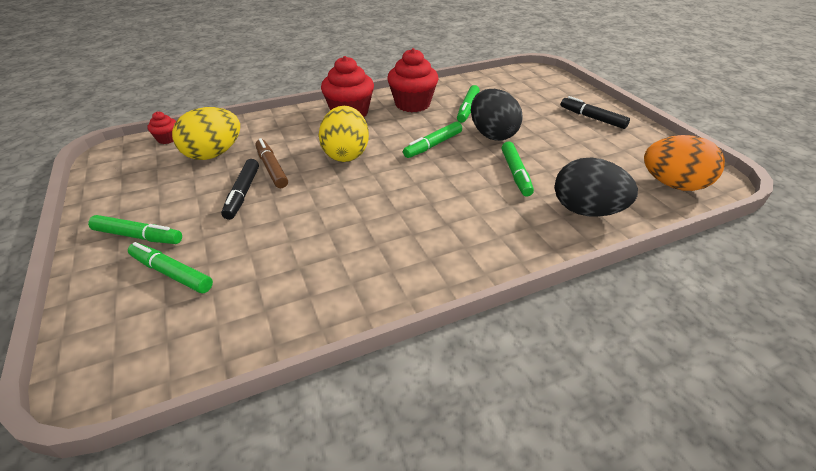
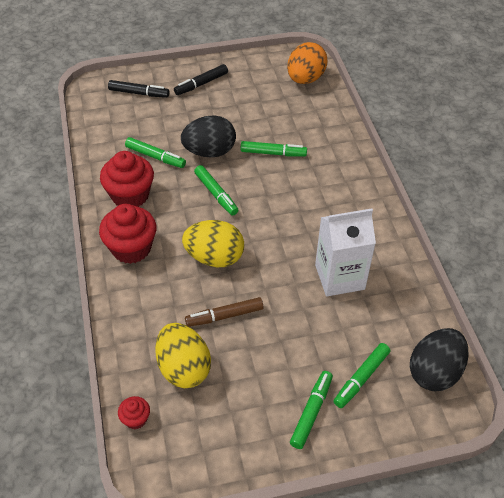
camera: 80 degrees left, 10 degrees up
(243, 193) = (262, 337): black marker -> black marker (139, 93)
(329, 243) = (339, 277): none -> white carton
(586, 211) = (326, 130): black egg -> black egg (434, 372)

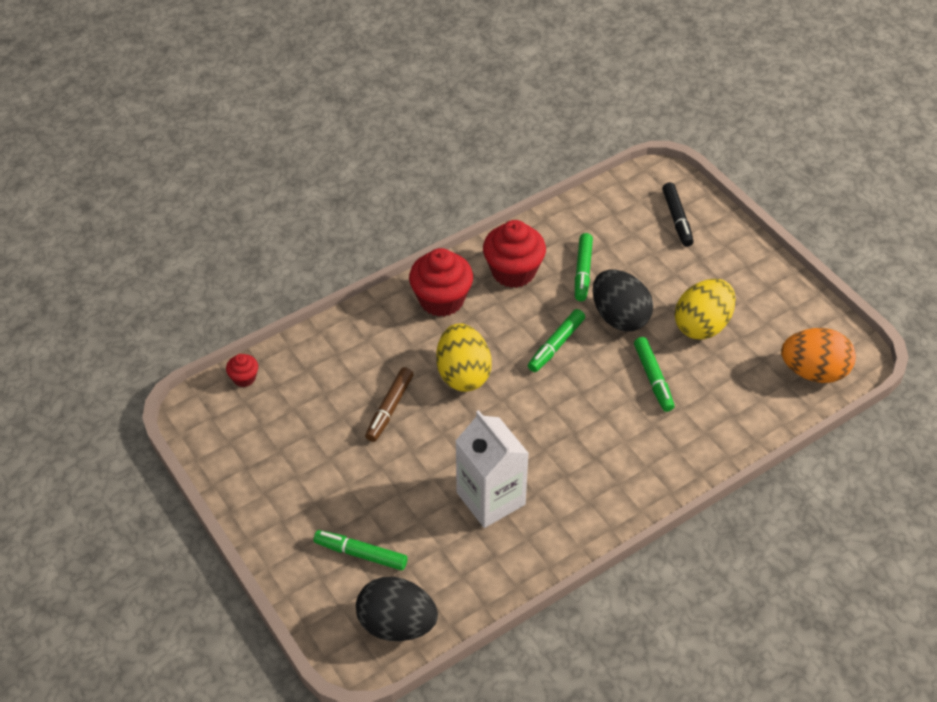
camera: 70 degrees right, 0 degrees up
(183, 368) = (313, 395): yellow egg -> yellow egg (702, 325)
(201, 84) = (732, 270): black marker -> none
(225, 316) = (390, 408): brown marker -> brown marker turned 120 degrees counterclockwise
(311, 412) = (302, 519): green marker -> none

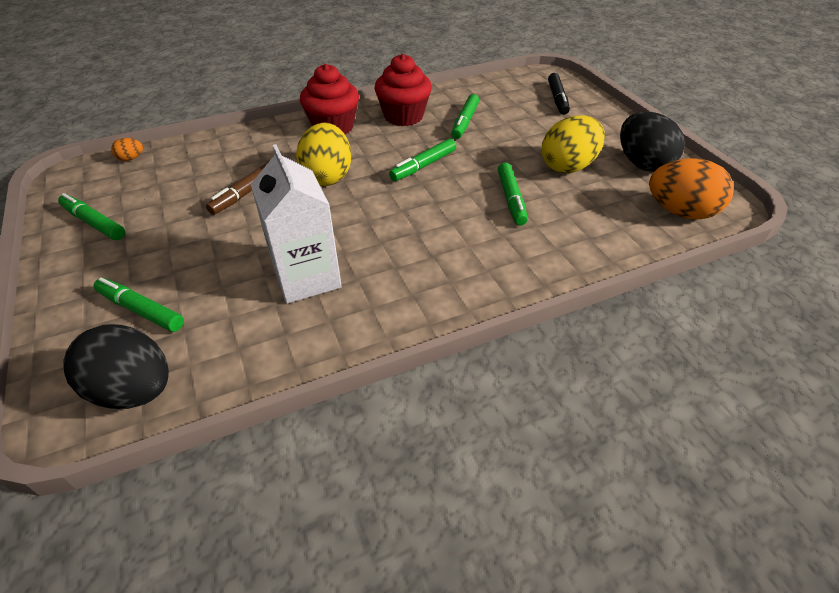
camera: 10 degrees right, 5 degrees down
(244, 378) = (131, 158): red cupcake -> orange egg
(259, 468) = (94, 223): none -> green marker
(619, 317) = (489, 153): black egg -> black egg (642, 164)

